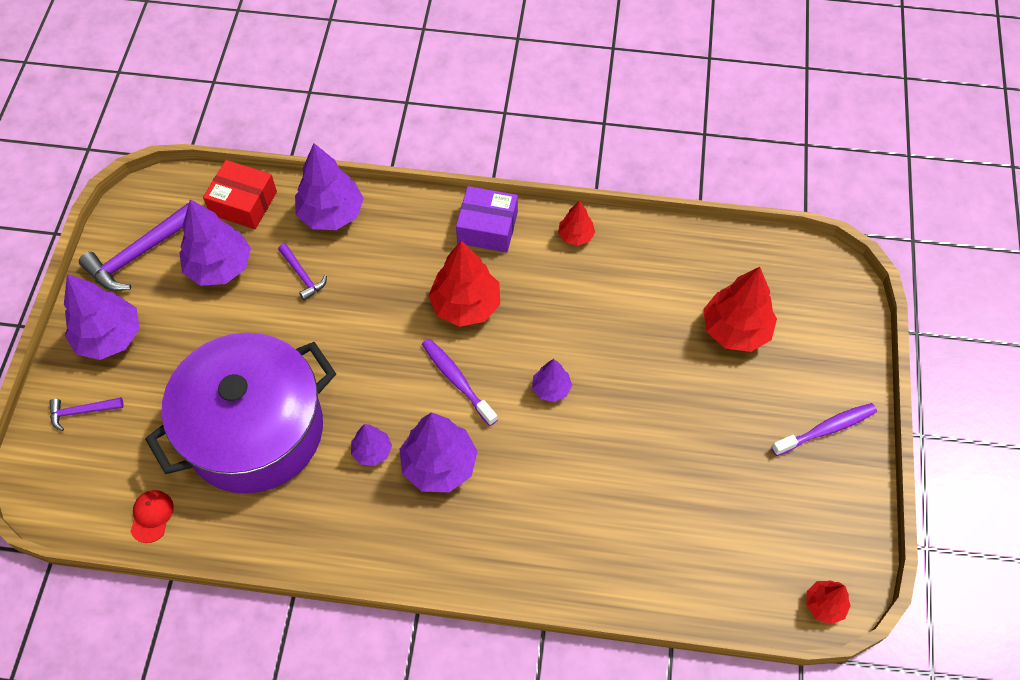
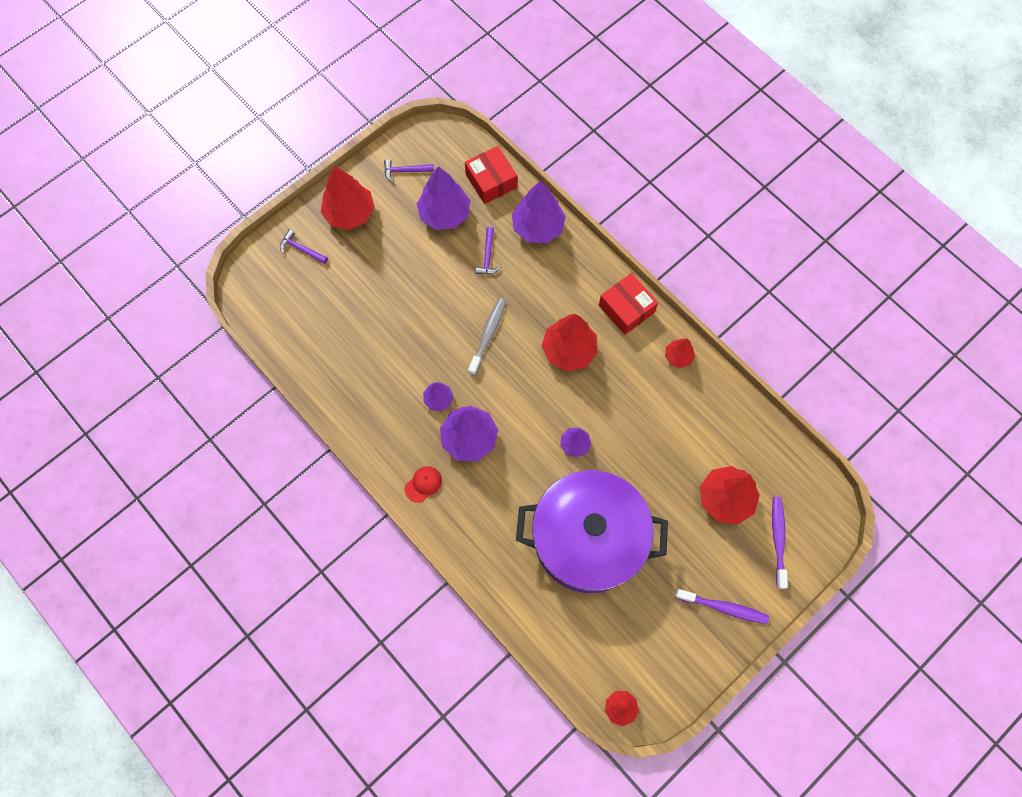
camera: 40 degrees right, 10 degrees up
(109, 337) = (350, 213): purple tree -> red tree
(139, 254) = (405, 171): purple hammer -> purple hammer, size x0.55
(151, 516) = (291, 342): red cap -> red cap (423, 484)
(254, 430) = (384, 334): purple pot -> purple pot (588, 538)
(369, 350) = (488, 335): none -> grey toothbrush
(457, 380) = (523, 394): purple toothbrush -> purple toothbrush (778, 540)
(487, 227) = (626, 309): purple box -> red box

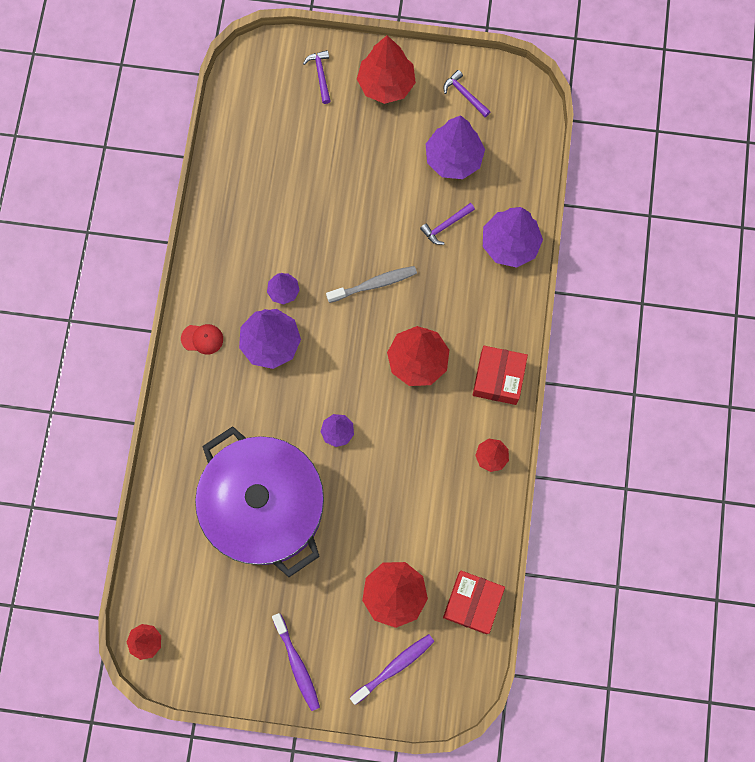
camera: 50 degrees right, 5 degrees up
(491, 181) = (519, 171): red box -> red box (472, 603)

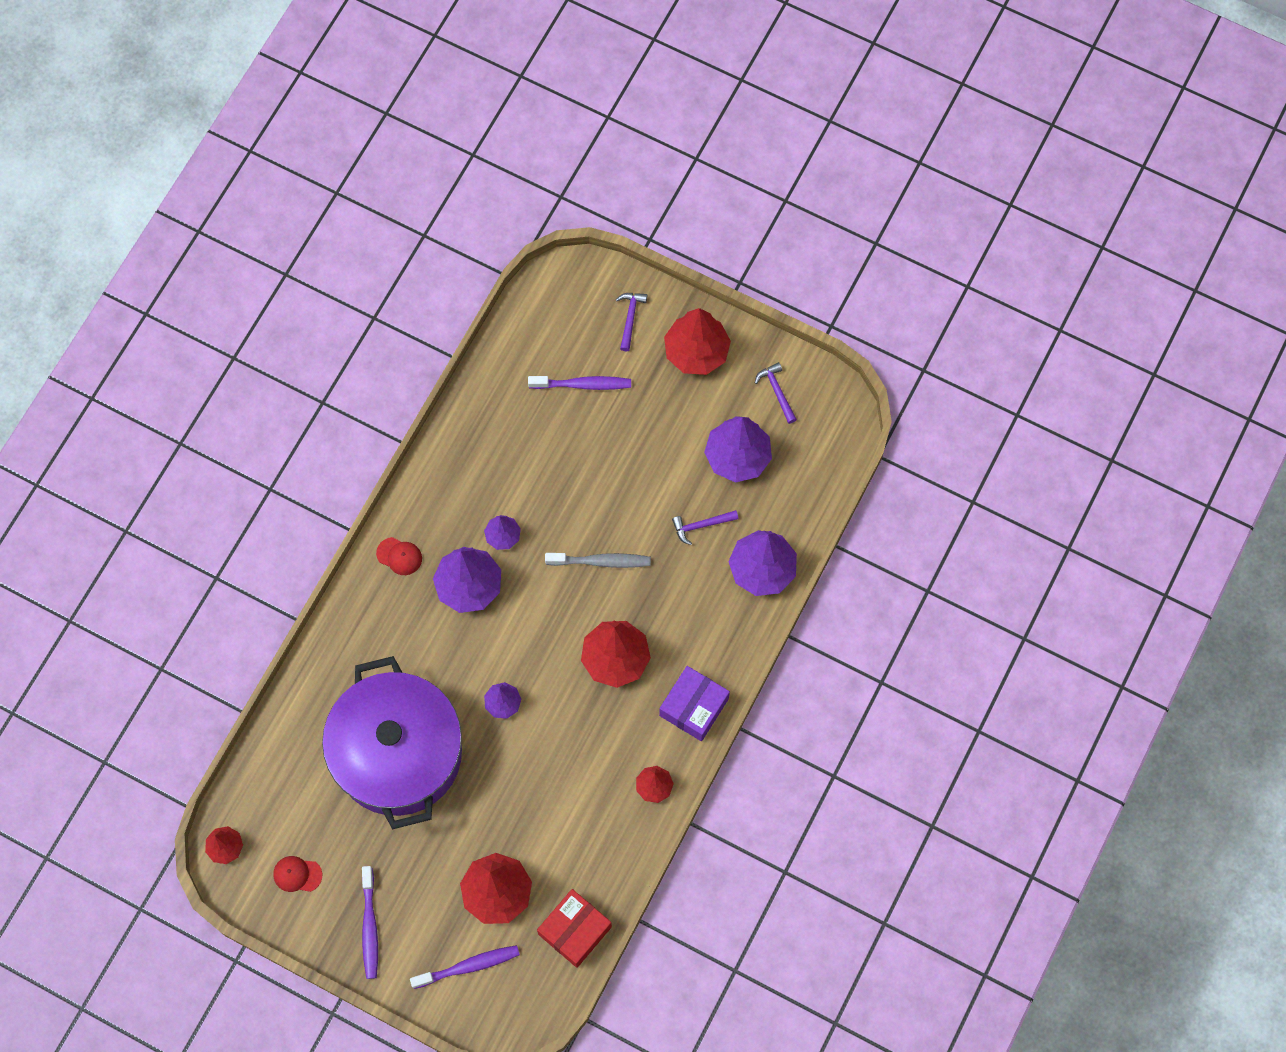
camera: 20 degrees right, 5 degrees down
(217, 642) = (297, 874): none -> red cap
(302, 143) = (583, 384): none -> purple toothbrush
(498, 378) = (694, 707): red box -> purple box

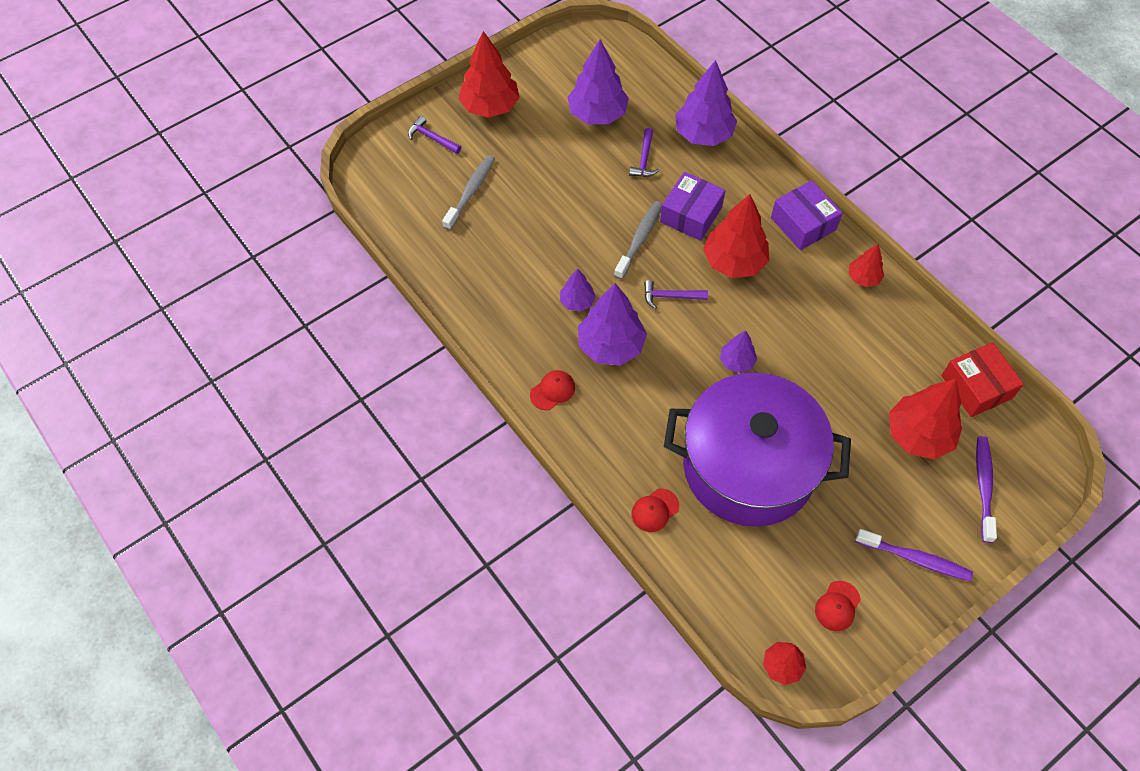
camera: 65 degrees left, 10 degrees down
(321, 691) = (655, 510): none -> red cap
(583, 384) = (471, 192): purple toothbrush -> grey toothbrush
(653, 597) = (690, 214): none -> purple box
(777, 392) = (556, 70): purple hammer -> purple hammer (670, 296)

